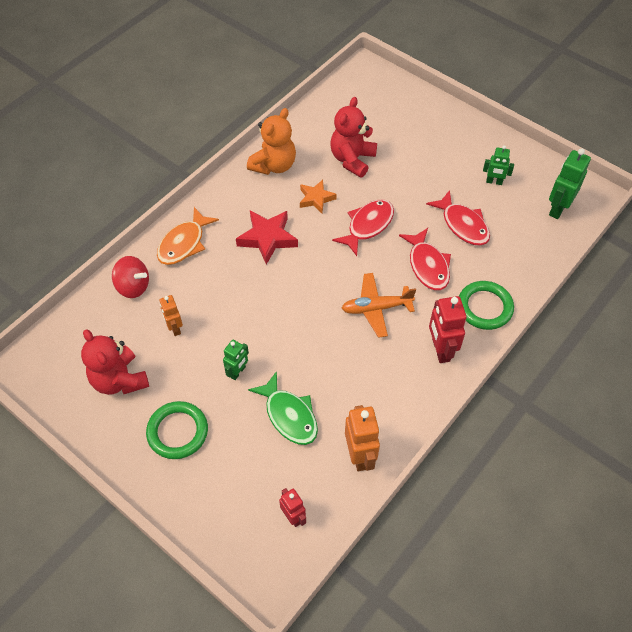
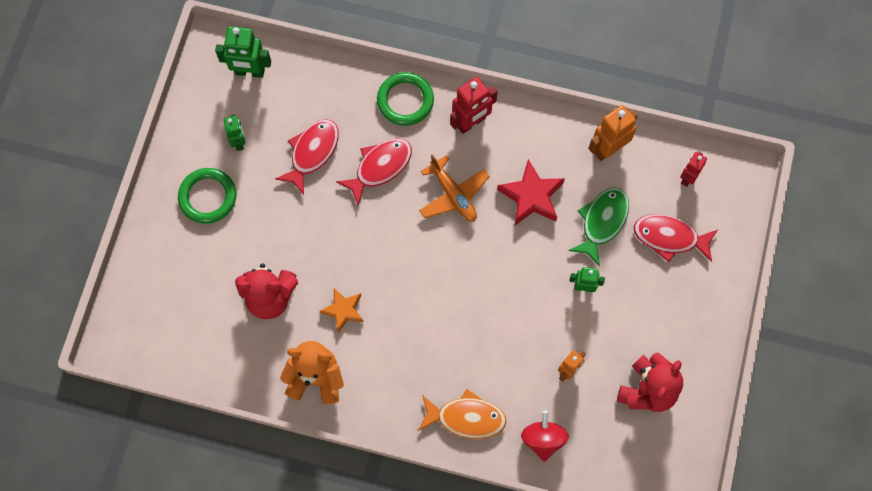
camera: 115 degrees left, 15 degrees up
(177, 432) = (667, 309): green ring -> green ring (208, 197)
(267, 238) = (419, 335): red star -> red star (531, 196)
(367, 226) = (356, 243): red fish -> red fish (669, 237)

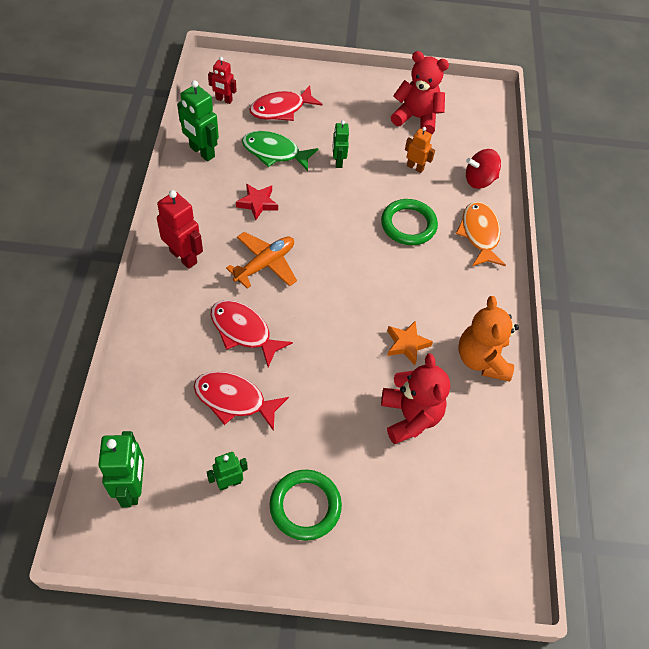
camera: 105 degrees left, 15 degrees down
(405, 100) = (162, 317): green ring -> green ring (408, 225)
(531, 196) = (257, 203): red star -> red star, size x0.65
(608, 148) = (202, 152): orange robot -> green robot
(669, 237) = (281, 109): red fish -> red fish turned 60 degrees clockwise

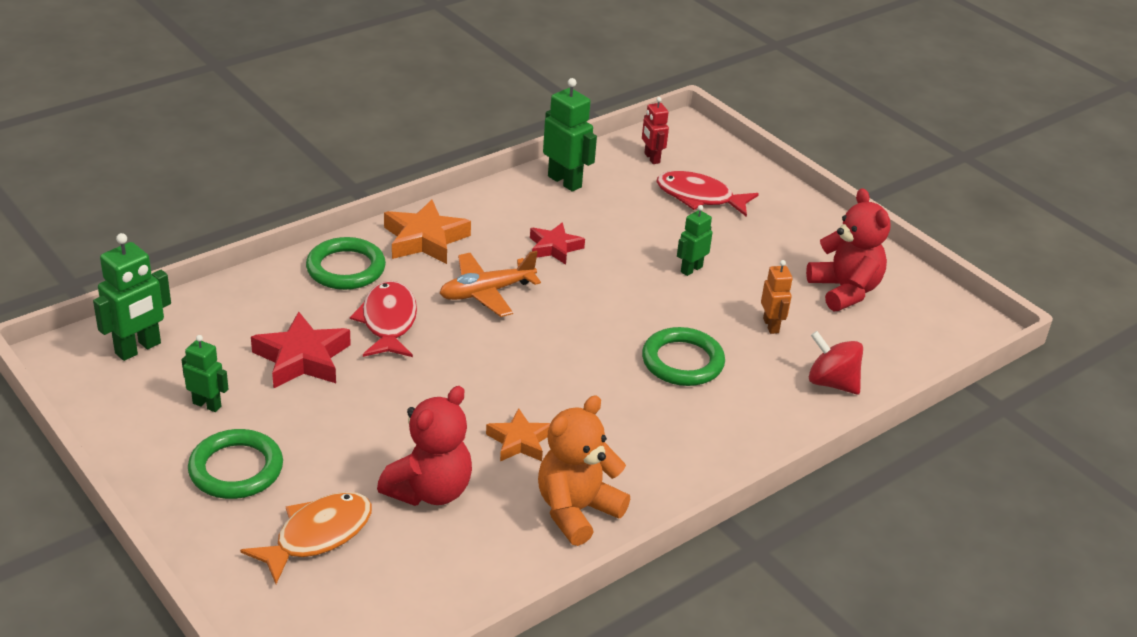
camera: 50 degrees right, 20 degrees down
(169, 316) = (346, 268): none -> green ring
(184, 257) = (425, 239): red robot -> orange star
(202, 152) = (565, 181): green robot -> green robot turned 135 degrees clockwise
(234, 400) = (302, 358): red fish -> red star
(265, 264) = (486, 292): orange plane -> orange plane turned 150 degrees clockwise
(274, 152) = (636, 223): green fish -> none
(479, 234) = (752, 422): orange fish -> orange fish (317, 536)

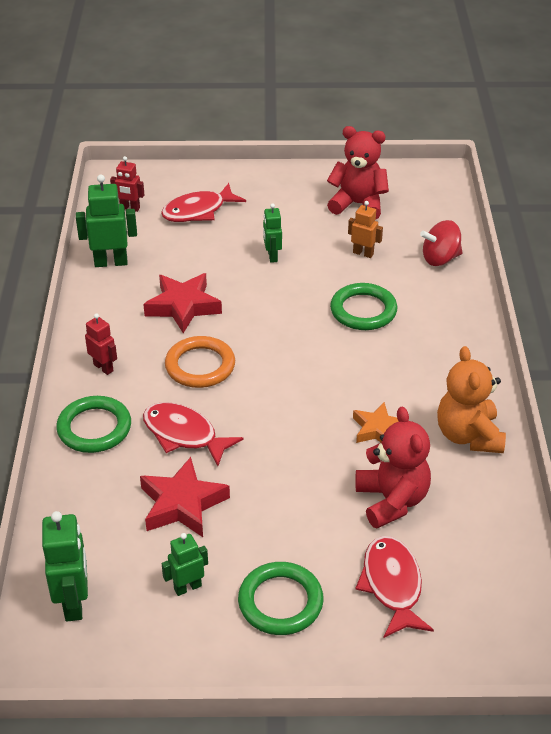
camera: 50 degrees left, 5 degrees up
(317, 536) = (392, 585): orange fish -> red fish
(425, 239) = (103, 367): orange star -> red robot
(486, 292) = (200, 366): orange plane -> orange ring
(554, 248) = (183, 306): red star -> red star, size x1.55

